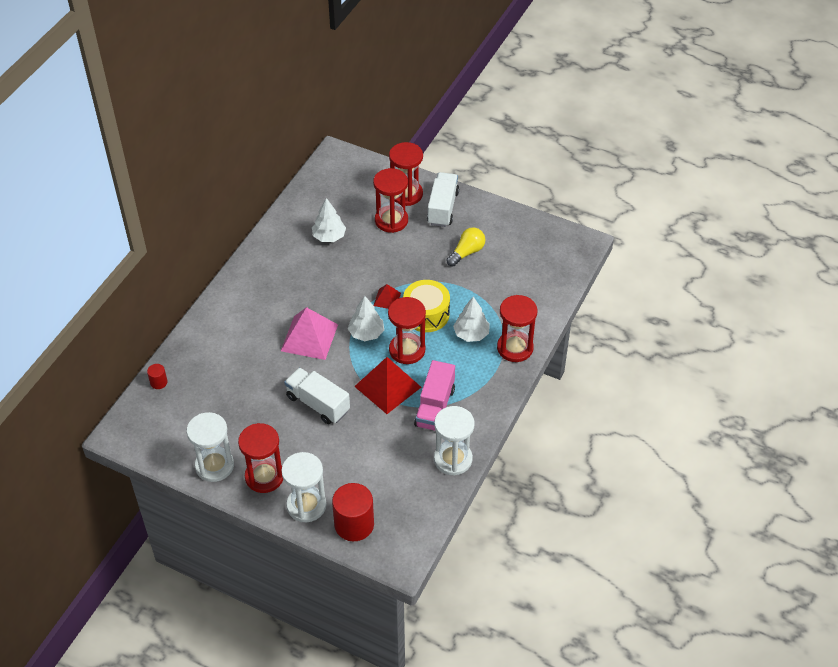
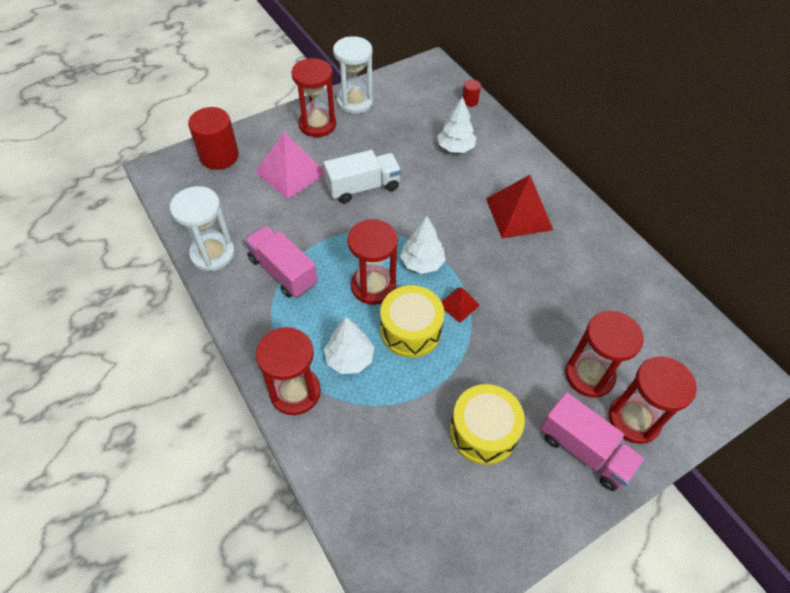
camera: 120 degrees right, 5 degrees up
(306, 505) = (266, 137): white hourglass -> none
(309, 337) = (449, 216): pink pyramid -> pink pyramid (291, 172)
(329, 236) = (592, 297): white tree -> white tree (455, 148)
(387, 386) = (340, 247): red pyramid -> red pyramid (519, 214)
(443, 208) = (584, 450): white truck -> pink truck
(466, 252) = (483, 431): yellow light bulb -> yellow drum

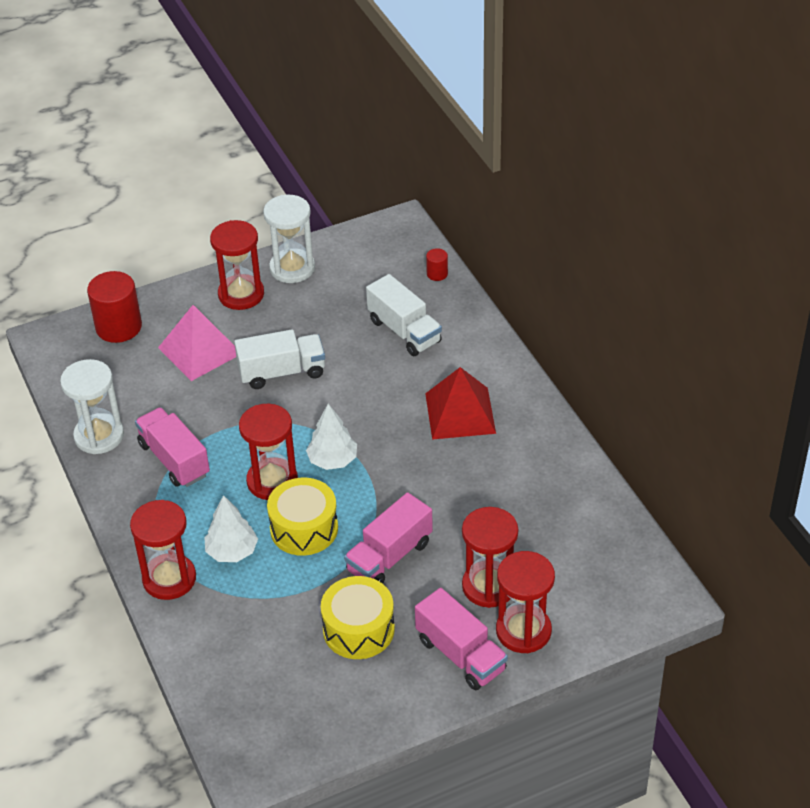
camera: 10 degrees right, 10 degrees down
(455, 148) = (404, 331): white tree -> white truck
(458, 305) = (363, 506): red pyramid -> none
(493, 352) = (389, 557): none -> pink truck

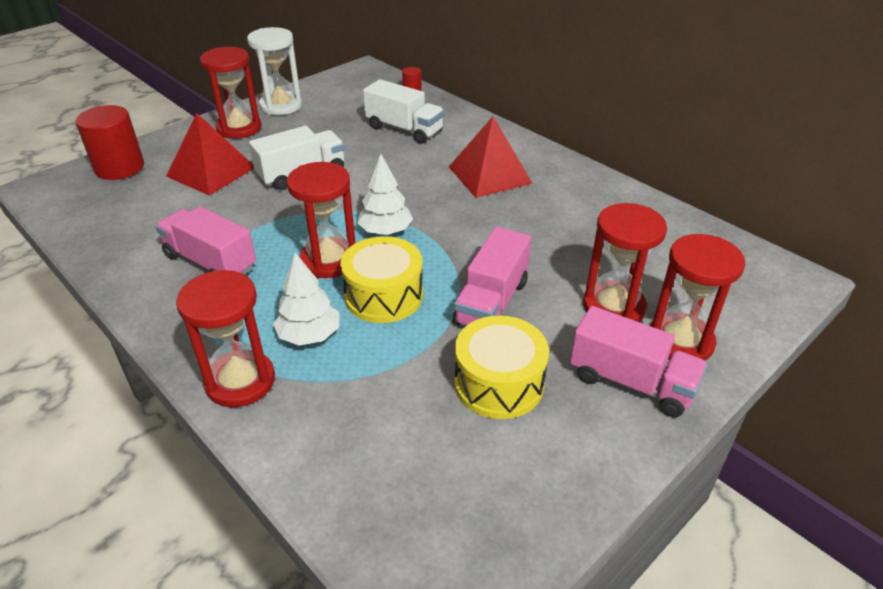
camera: 20 degrees left, 5 degrees down
(99, 436) = (116, 257): white hourglass -> none
(200, 350) = (211, 171): pink pyramid -> red pyramid

